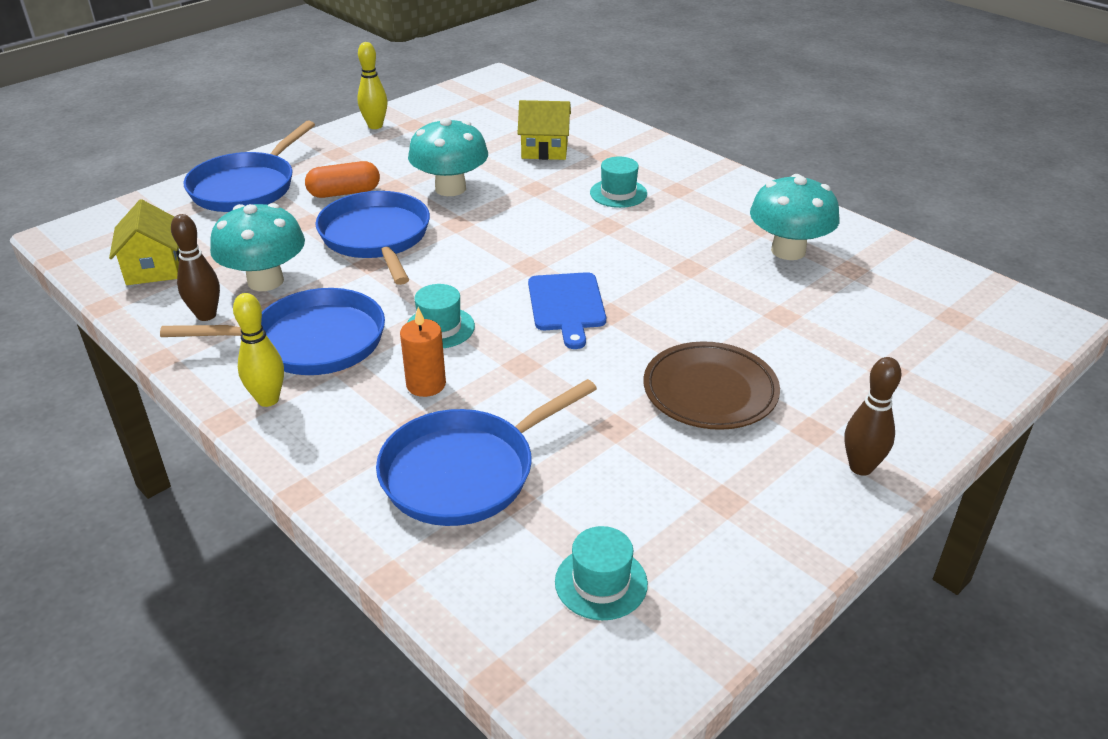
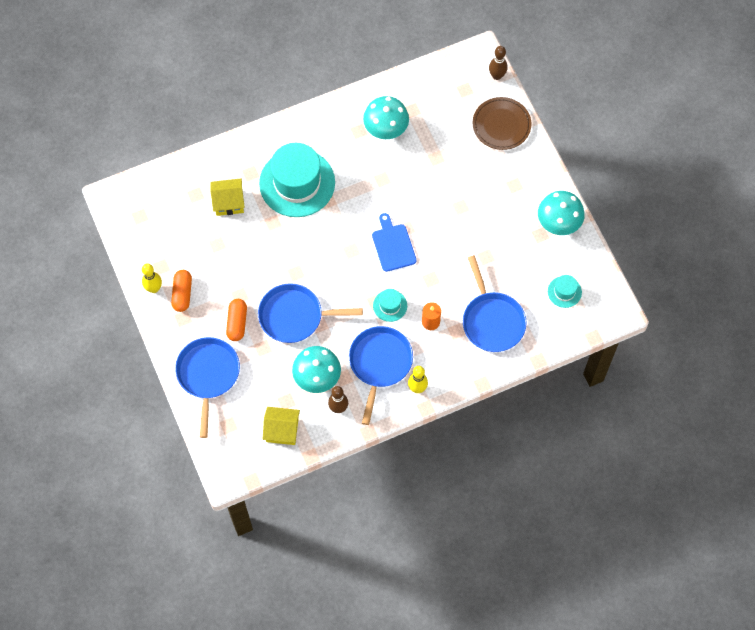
camera: 70 degrees left, 30 degrees up
(246, 187) = (208, 375): blue pan -> blue pan turned 135 degrees counterclockwise
(376, 145) = (182, 294): none -> orange capsule
(450, 188) = (255, 266): turquoise mushroom -> turquoise mushroom (558, 223)
(545, 149) = (229, 202): yellow house -> yellow house turned 60 degrees clockwise
(566, 305) = (393, 245): blue cutting board -> blue cutting board turned 120 degrees counterclockwise
(618, 193) = (297, 183): turquoise hat -> turquoise hat, size x2.27
(710, 391) = (477, 211): brown plate -> brown plate (501, 125)
(861, 467) = (540, 179): brown bowling pin -> brown bowling pin (497, 76)

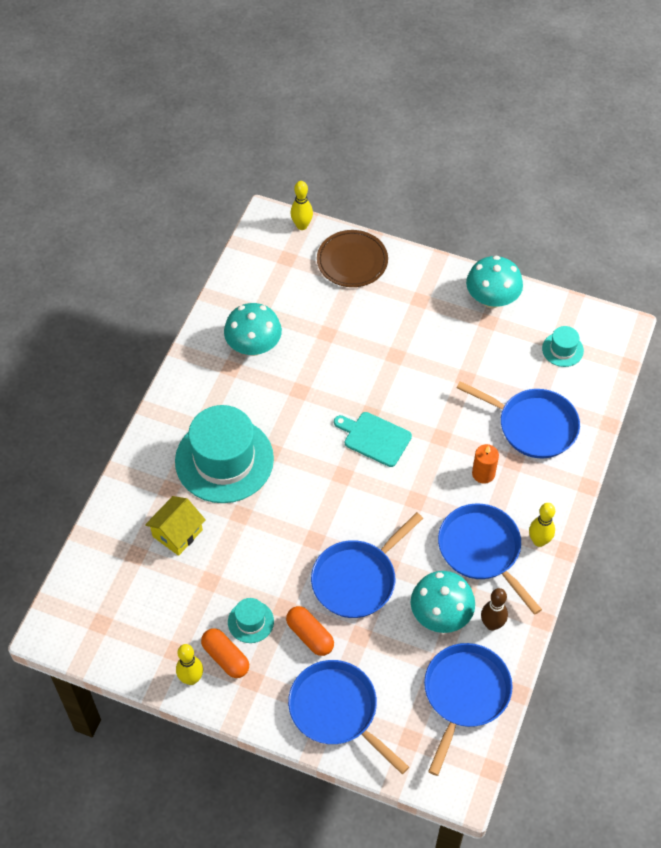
camera: 45 degrees left, 10 degrees down
(282, 430) = (465, 694): yellow house -> blue pan
(390, 305) = (432, 492): turquoise hat -> turquoise hat (250, 621)
(393, 245) = (374, 438): blue cutting board -> turquoise cutting board
(497, 76) = (302, 226): brown bowling pin -> yellow bowling pin

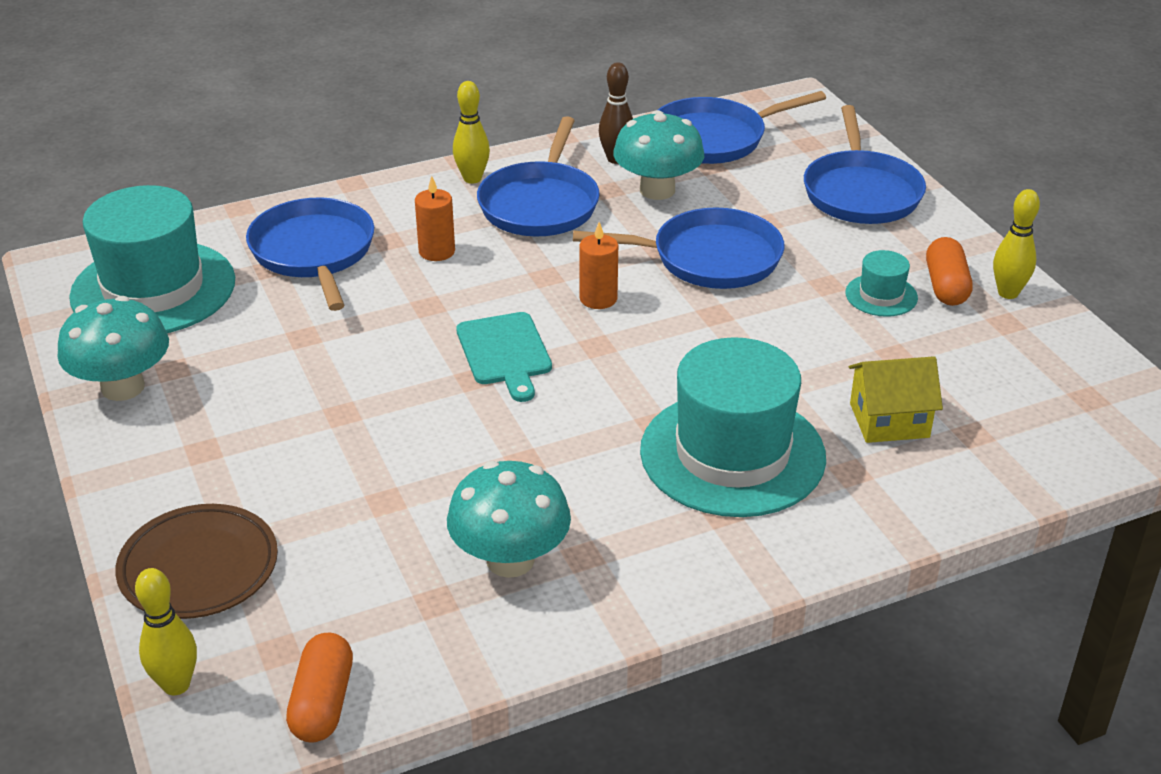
camera: 135 degrees left, 20 degrees down
(310, 635) = (822, 250): orange capsule -> orange capsule (322, 703)
(375, 505) = (598, 298): none -> orange candle
(562, 349) = (153, 289): turquoise hat -> turquoise hat, size x2.27

